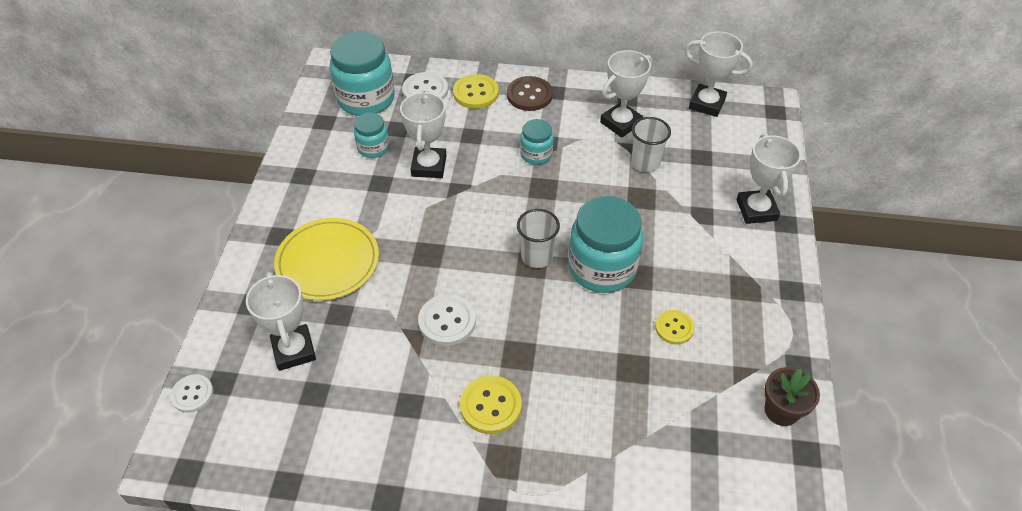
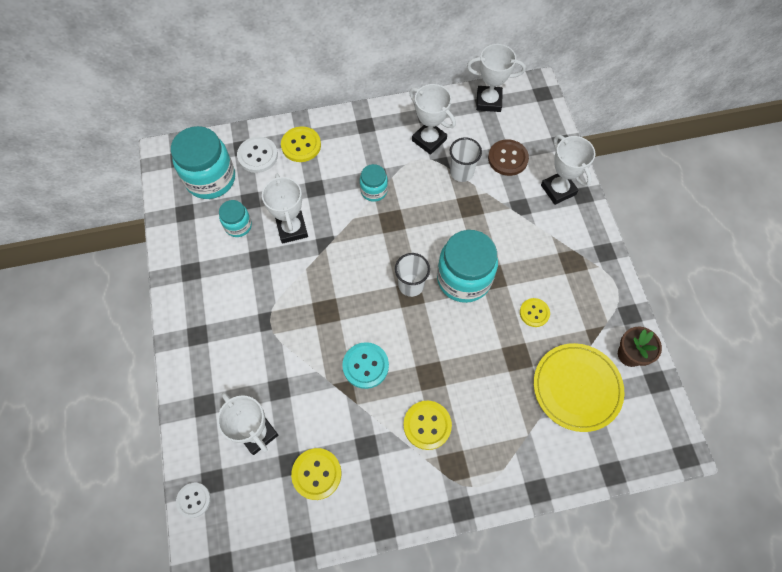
camera: 20 degrees left, 15 degrees up
(328, 262) = (248, 345): yellow plate -> yellow plate (577, 388)
(338, 414) = (316, 474): none -> yellow button
(447, 321) = (365, 366): white button -> turquoise button
(529, 95) = (346, 134): brown button -> brown button (507, 158)
(621, 123) = (429, 140): white trophy -> white trophy turned 75 degrees counterclockwise

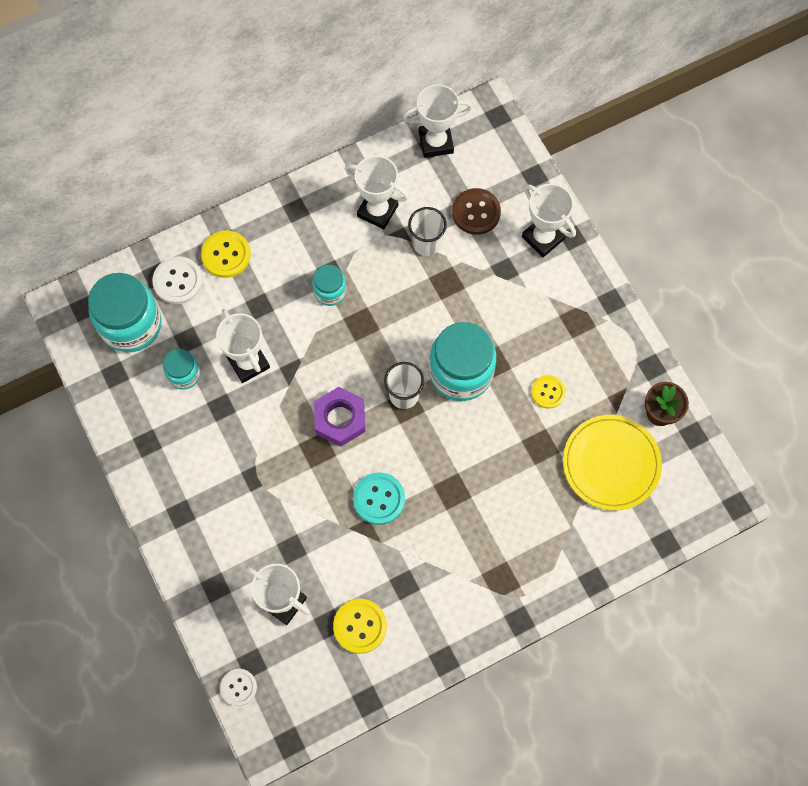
camera: 15 degrees left, 5 degrees up
(352, 291) = (340, 419): none -> purple nut
(427, 425) = (462, 545): yellow button -> none

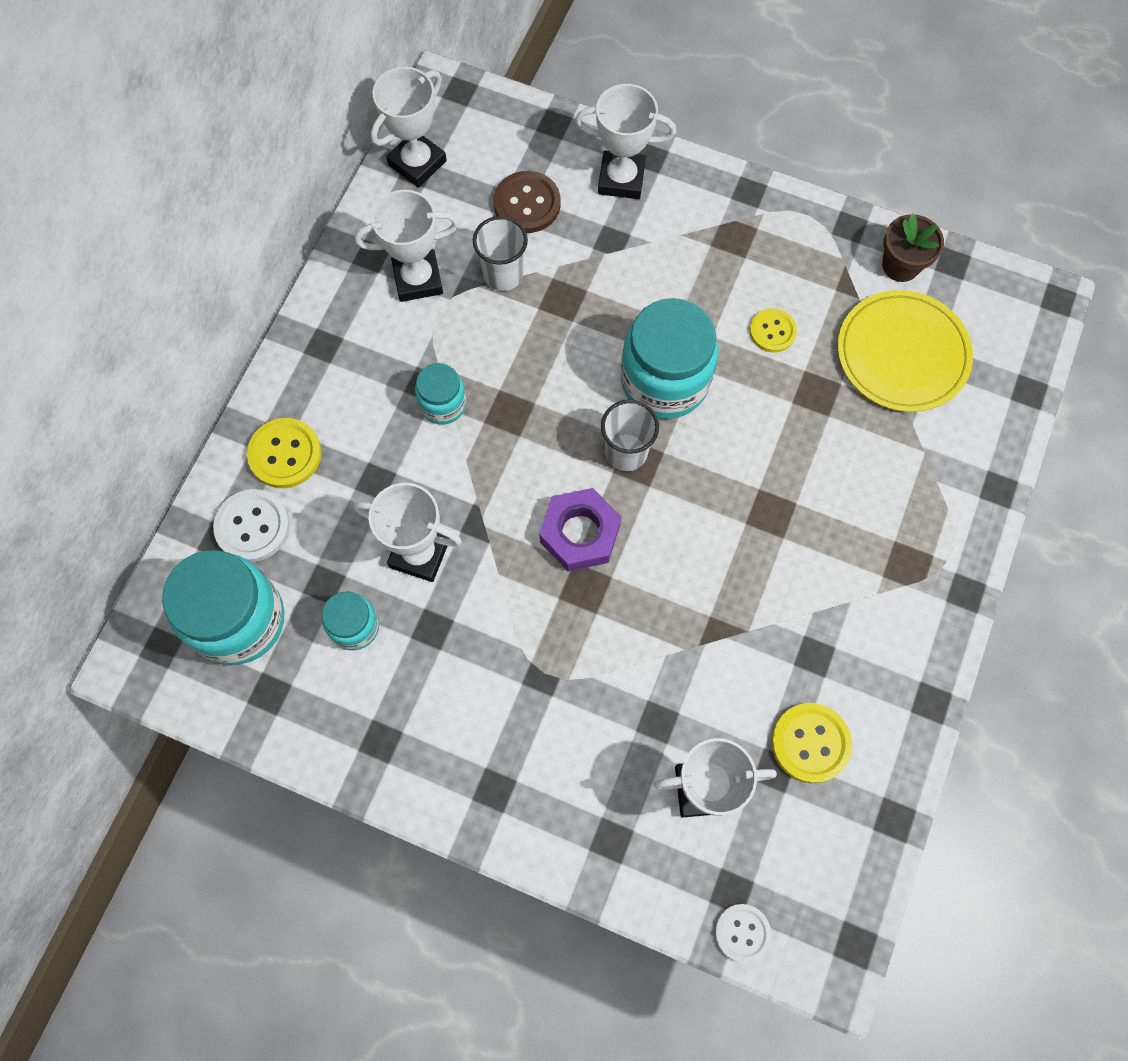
camera: 40 degrees left, 0 degrees up
(379, 499) = (702, 586): turquoise button -> none

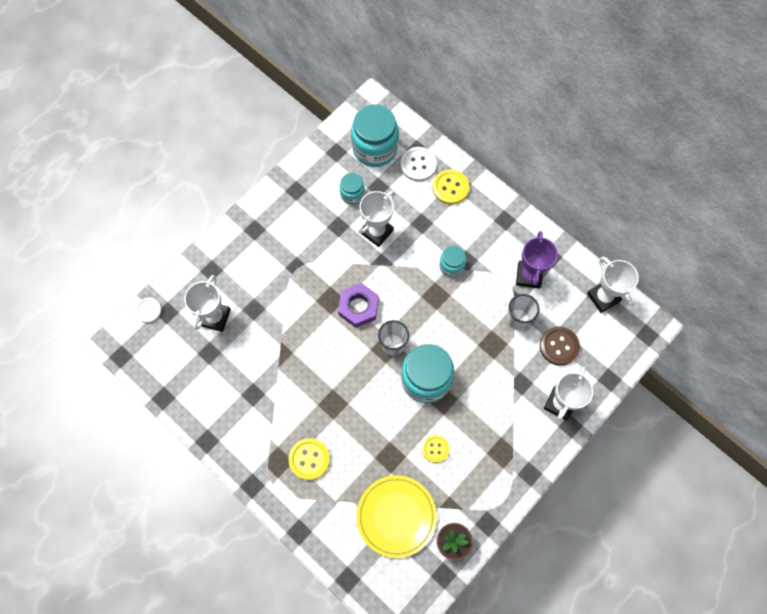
camera: 110 degrees right, 0 degrees up
(418, 279) = (528, 275): white trophy -> purple trophy
(810, 743) = (213, 374): yellow button -> yellow button (309, 459)

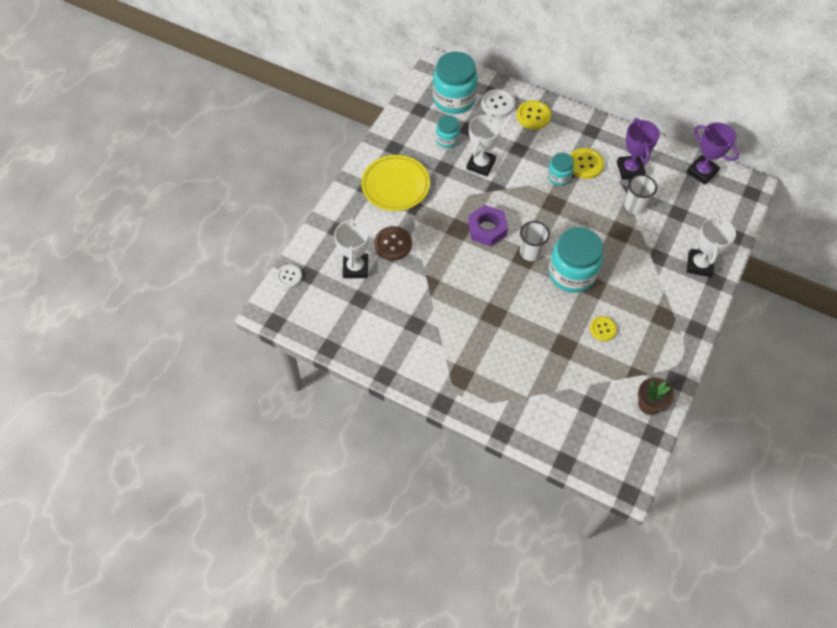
camera: 15 degrees left, 10 degrees down
(309, 459) = (489, 366): yellow button -> yellow button (585, 164)
(396, 516) = (589, 395): yellow plate -> yellow plate (395, 185)
(559, 346) = (679, 219): brown button -> brown button (393, 244)
(603, 297) = (702, 172): white trophy -> purple trophy

